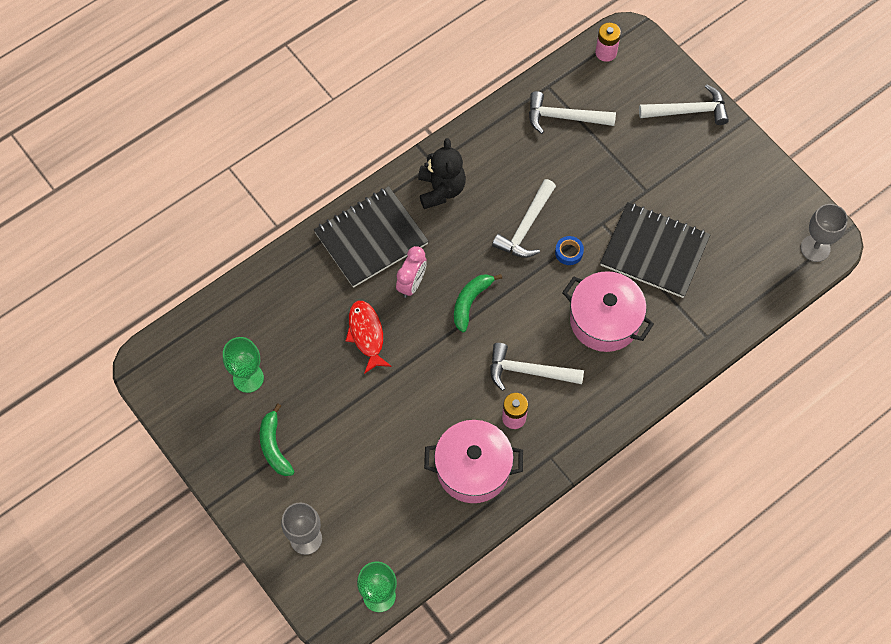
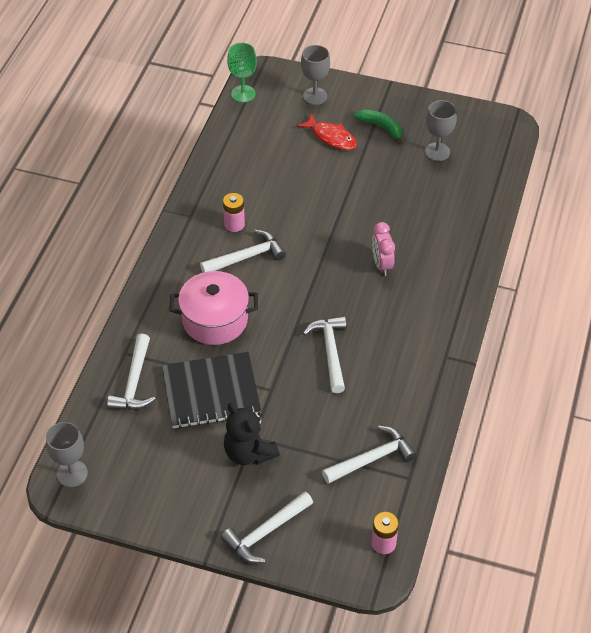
camera: 145 degrees right, 15 degrees down
(248, 378) = (437, 152): green goblet -> grey goblet
(366, 335) = (383, 217): red fish -> red fish (331, 137)
(371, 238) = (441, 277): black notebook -> none
(441, 189) = (421, 340): black teddy bear -> black teddy bear (249, 453)
(471, 302) = (327, 277): green banana -> none
(473, 469) = (238, 182): pink pot -> none
(569, 252) = (281, 352): blue tape -> none
(715, 302) = (134, 382): none -> white hammer

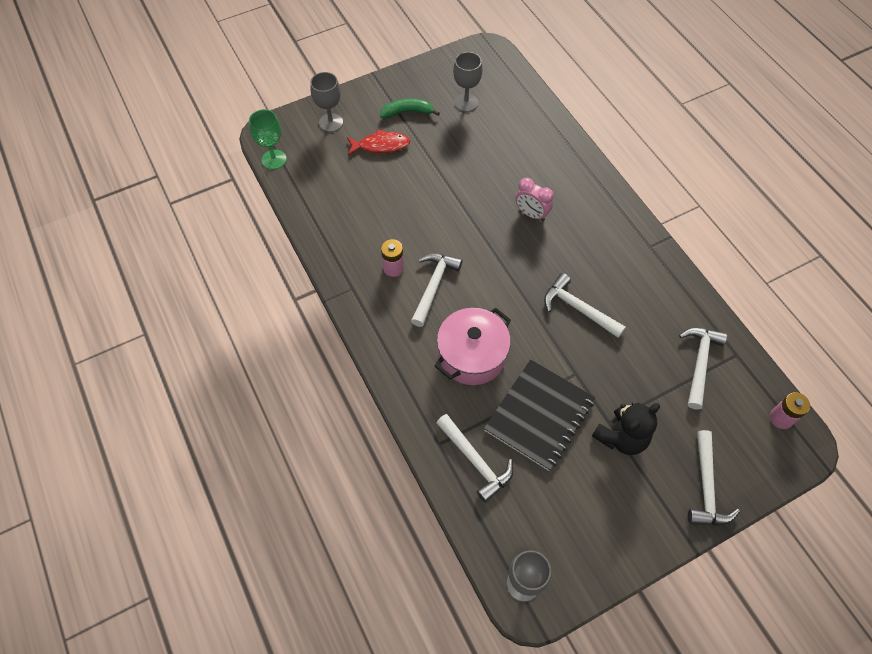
camera: 45 degrees left, 10 degrees up
(249, 453) = (621, 437): black teddy bear -> black teddy bear turned 45 degrees counterclockwise

